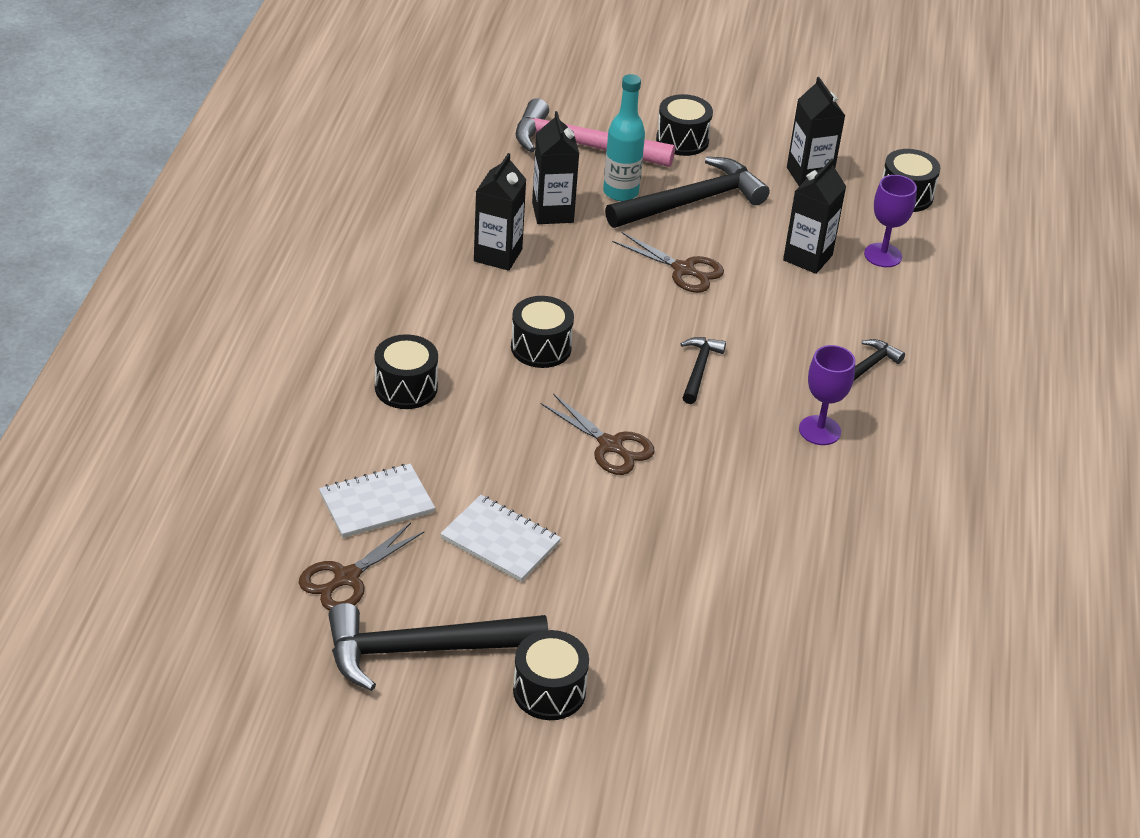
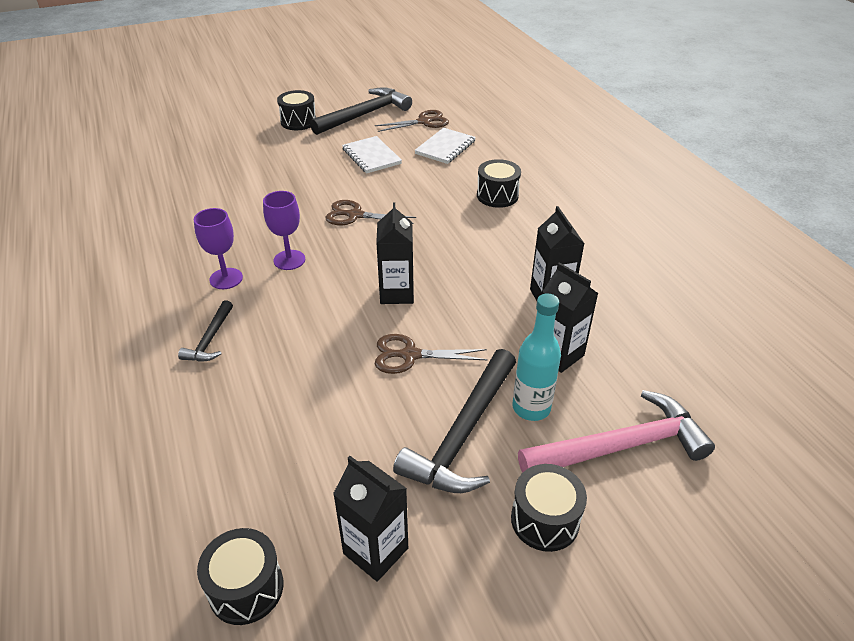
camera: 150 degrees right, 0 degrees up
(346, 578) = (424, 122): brown scissors -> brown scissors turned 60 degrees clockwise
(500, 540) = (371, 156): white notebook -> white notebook turned 60 degrees clockwise
(541, 347) = (450, 249): black drum -> none
(699, 369) = (336, 282): black hammer -> none
(807, 258) = (313, 426): black carton -> black carton (397, 293)
(883, 255) = (240, 471): purple goblet -> purple goblet (289, 260)

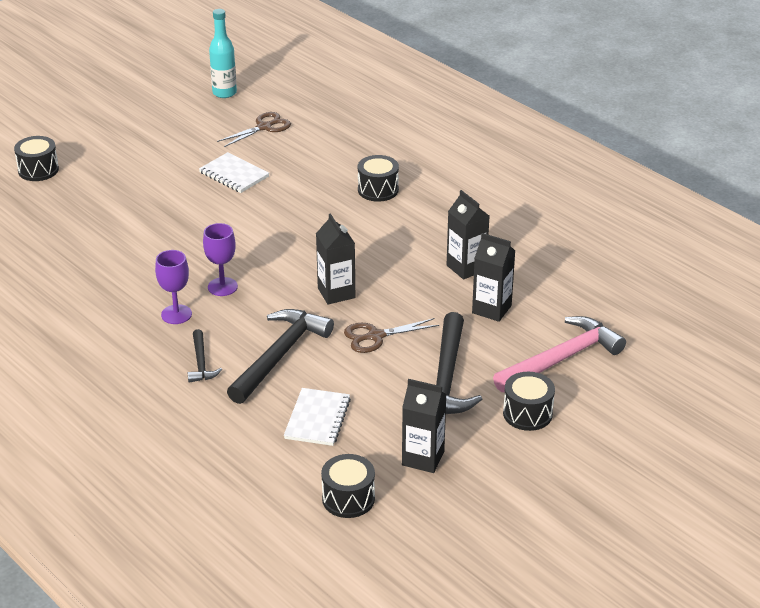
camera: 20 degrees left, 5 degrees down
(298, 121) = (131, 151): black drum -> black drum (38, 170)
(355, 215) = (256, 235): brown scissors -> none
(365, 115) = (197, 130): black hammer -> black hammer (280, 355)
(445, 147) = (302, 151): white notebook -> white notebook (317, 419)
(531, 408) = (487, 350): turquoise bottle -> turquoise bottle (224, 93)

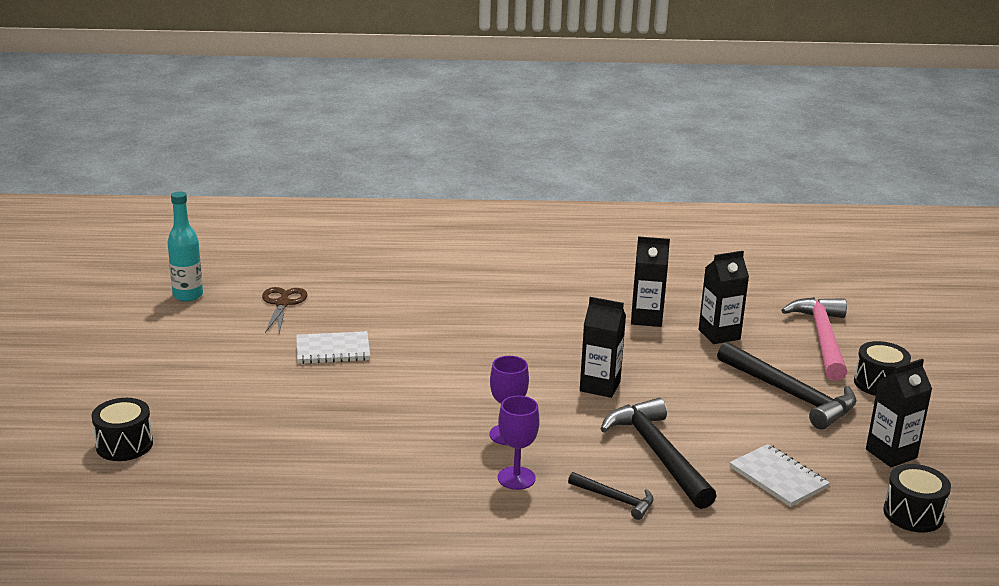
camera: 50 degrees left, 10 degrees down
(375, 336) = (690, 398): brown scissors -> none
(378, 190) = (474, 301): black drum -> none

